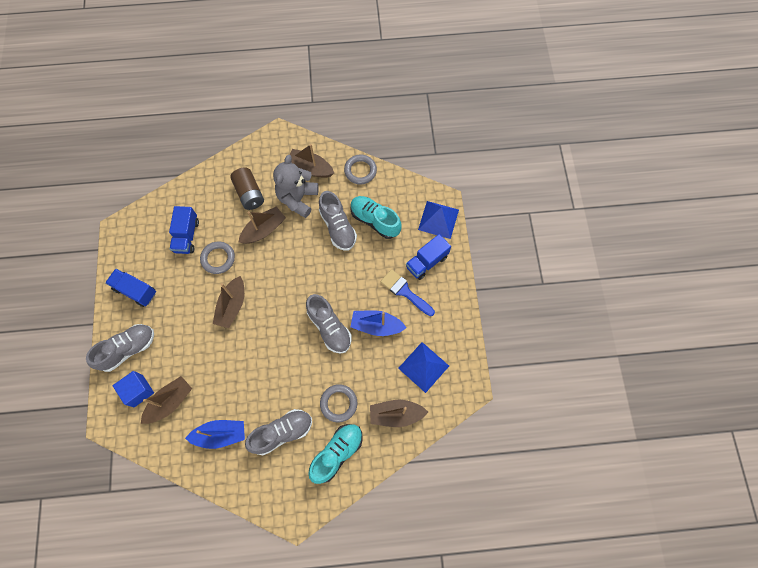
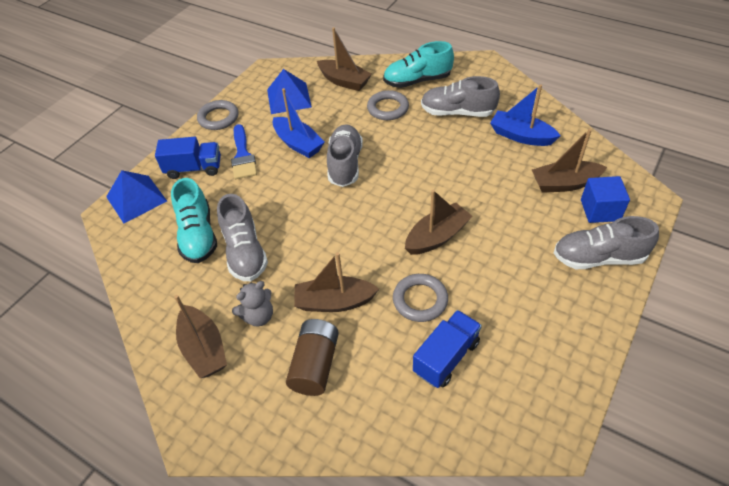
camera: 140 degrees left, 20 degrees down
(135, 291) = (560, 322): blue truck -> none
(297, 199) = (258, 316): grey teddy bear -> grey teddy bear, size x0.57
(338, 227) = (245, 252): grey shoe -> grey shoe turned 150 degrees clockwise
(360, 171) = (150, 303): grey ring -> grey ring (218, 118)

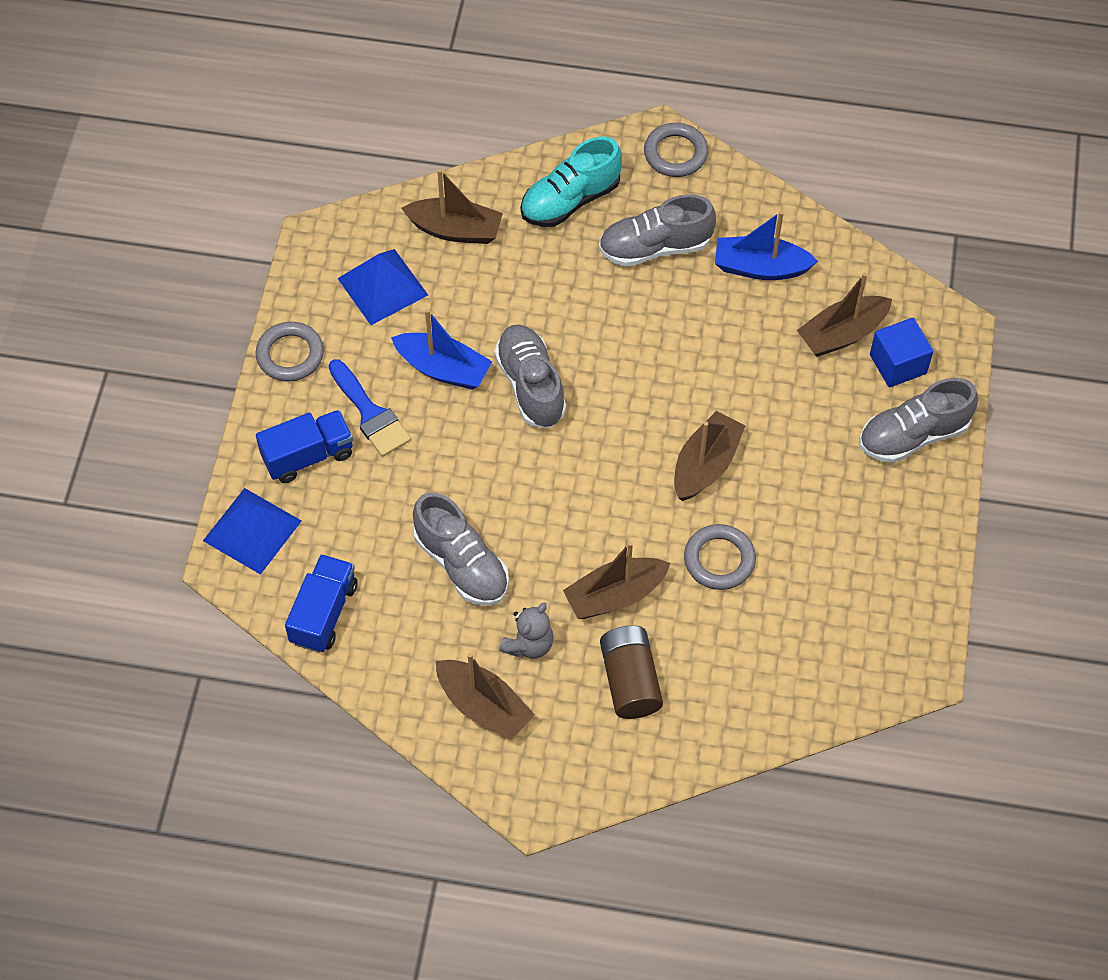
camera: 25 degrees left, 10 degrees up
(198, 235) = (381, 559): turquoise shoe -> none
(388, 108) = (548, 266): grey ring -> grey ring (675, 153)
(446, 357) = (778, 621): blue truck -> blue truck (324, 613)

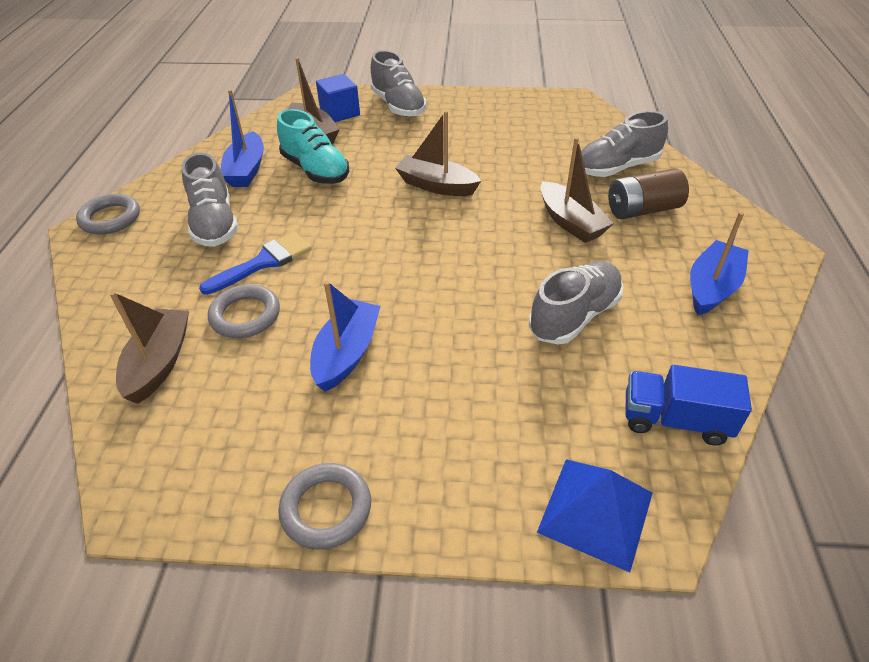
camera: 95 degrees left, 15 degrees down
(308, 456) = (476, 465): blue truck -> none
(370, 413) = (409, 410): blue brush -> blue brush (264, 262)
(382, 286) = (228, 421): blue pyramid -> none
(484, 706) = (712, 287): brown boat -> blue boat
(528, 644) = (637, 266): grey teddy bear -> none
(531, 385) = (365, 287): grey shoe -> grey shoe (616, 168)
(570, 200) = (144, 279): turquoise shoe -> turquoise shoe (315, 170)
(719, 560) = (520, 175): grey ring -> grey ring (245, 315)

